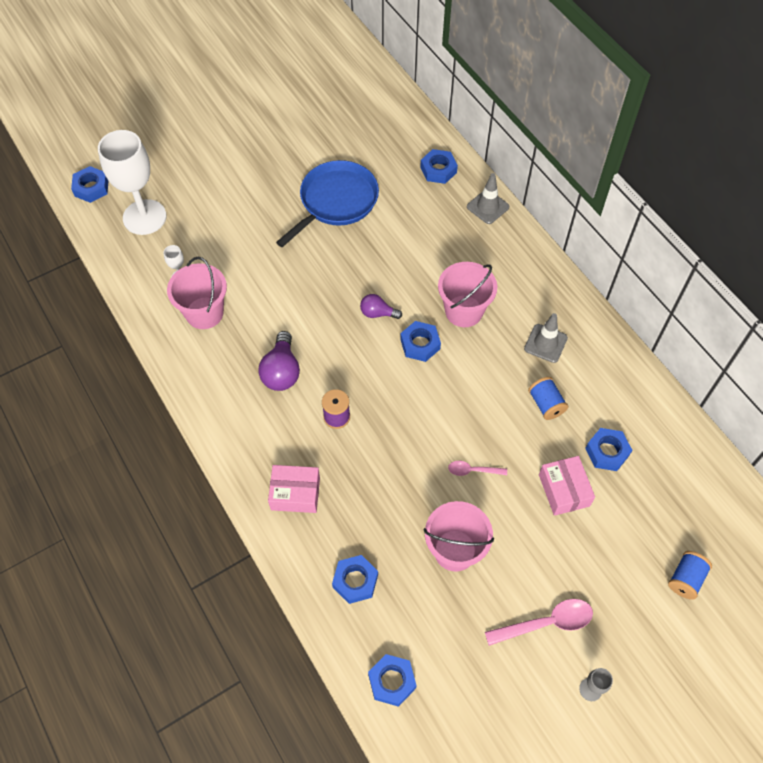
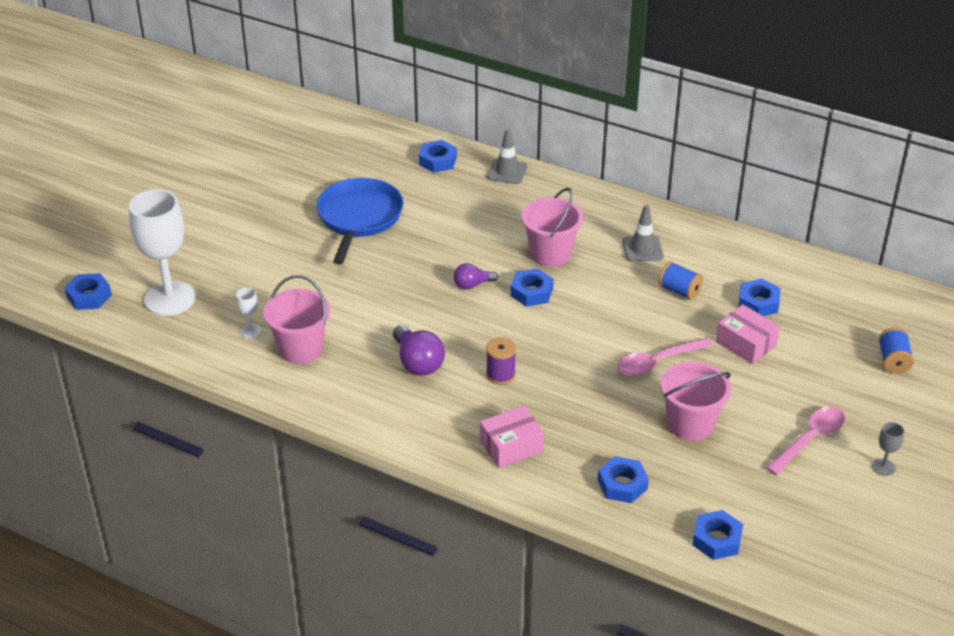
camera: 30 degrees left, 20 degrees down
(473, 470) = (657, 362): pink spoon -> pink spoon, size x1.72

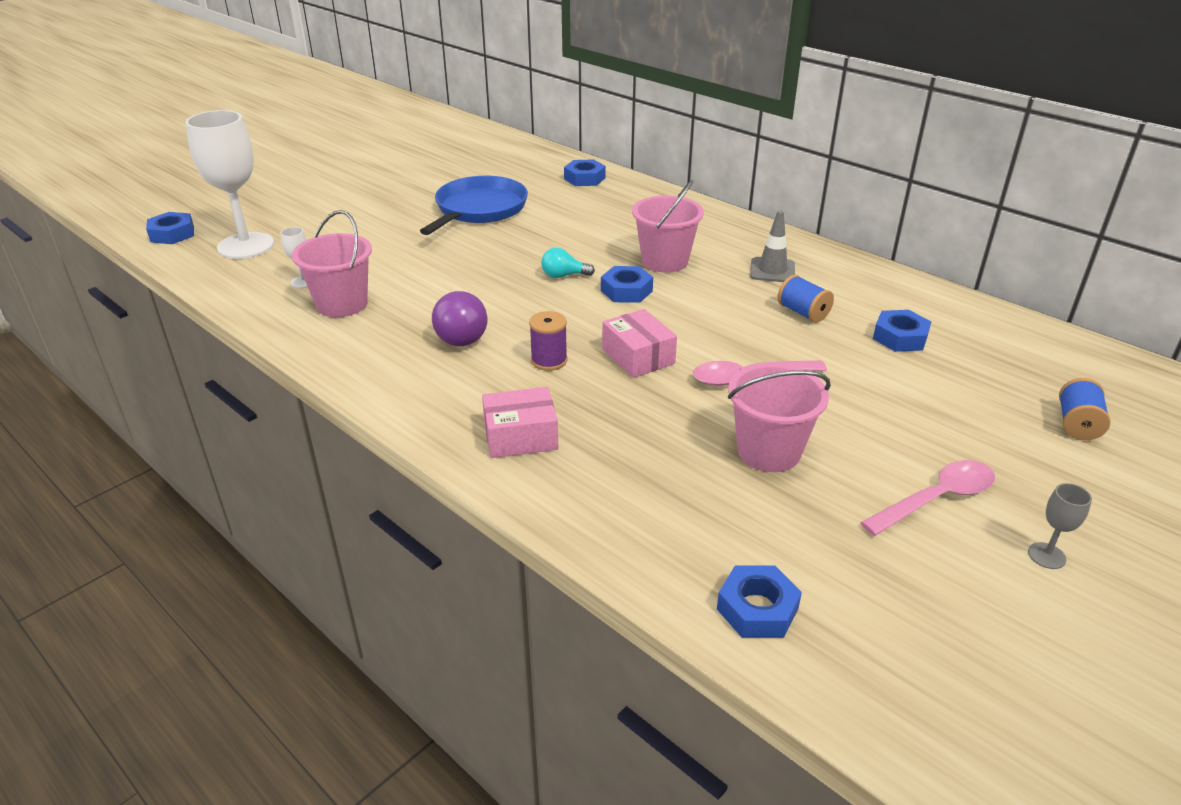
camera: 15 degrees right, 5 degrees down
(472, 285) = (563, 276): purple light bulb -> turquoise light bulb
(507, 172) = (651, 193): grey traffic cone -> none
(622, 484) = (645, 507): blue nut -> none
(746, 343) = (872, 375): pink box -> pink box (638, 356)

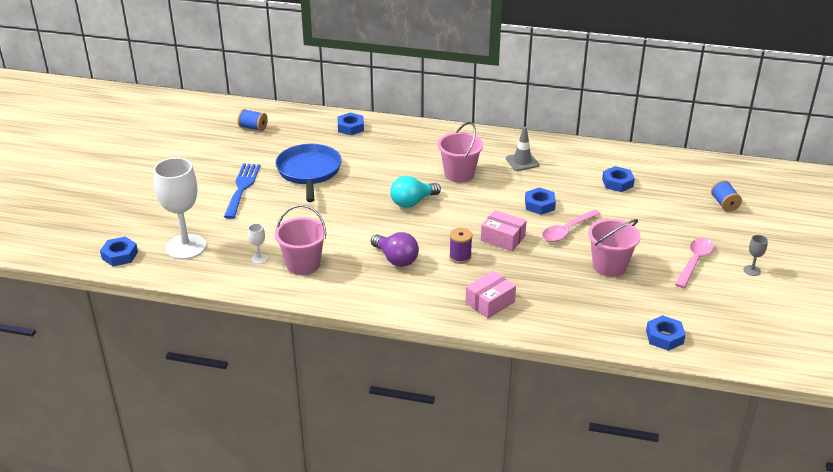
camera: 30 degrees left, 0 degrees up
(384, 206) = (242, 188): none -> blue fork
(563, 276) = (412, 202): turquoise light bulb -> turquoise light bulb, size x1.62
(626, 290) = (457, 200): blue nut -> blue nut (539, 205)
(803, 313) = (560, 184): blue spool -> blue spool (253, 128)

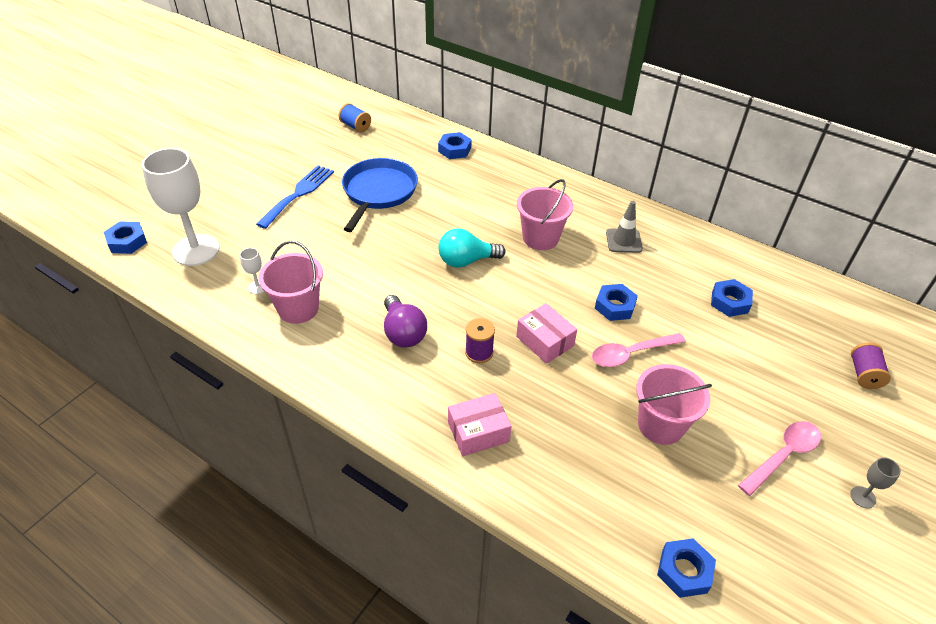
camera: 20 degrees right, 10 degrees up
(724, 204) = (864, 374): blue spool -> purple spool

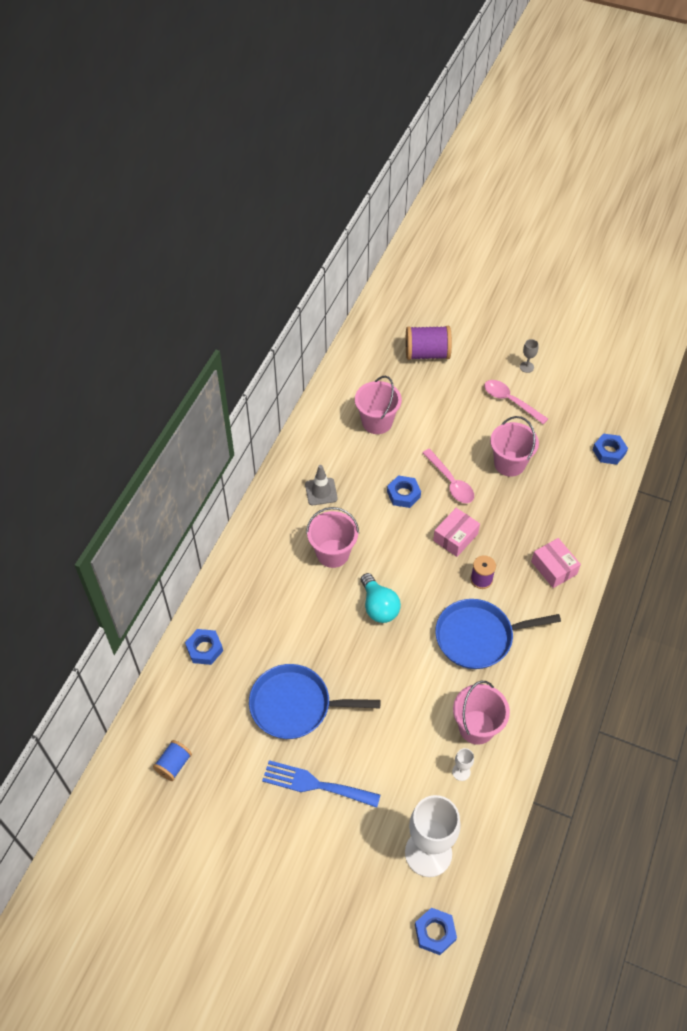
camera: 100 degrees left, 10 degrees up
(403, 333) = (478, 637): purple light bulb -> blue pan
(729, 302) = (377, 422): blue nut -> pink bucket
(864, 374) = (427, 354): purple spool -> purple spool, size x1.69

